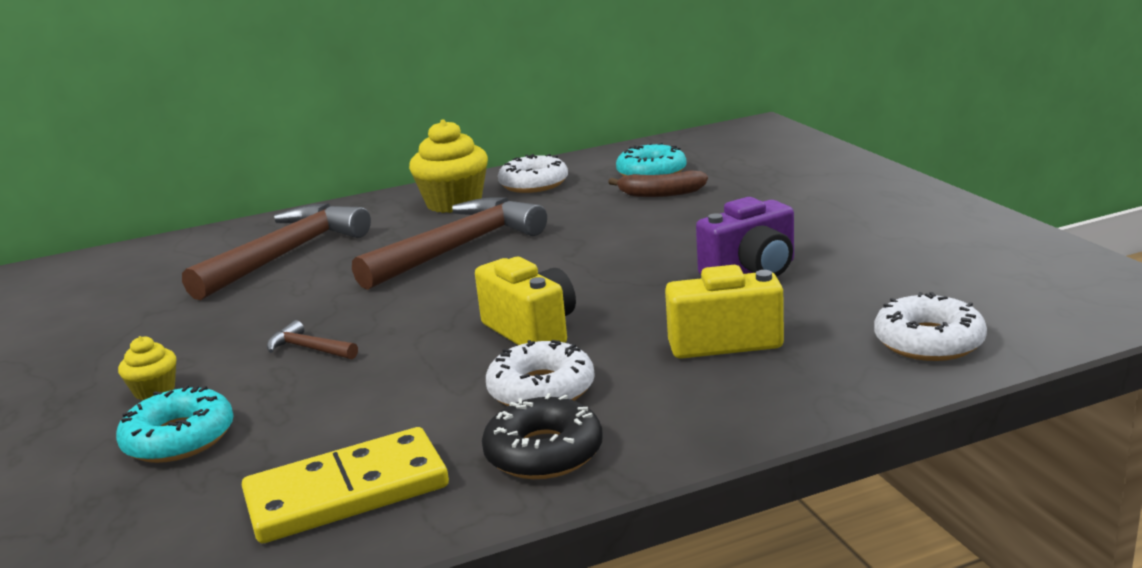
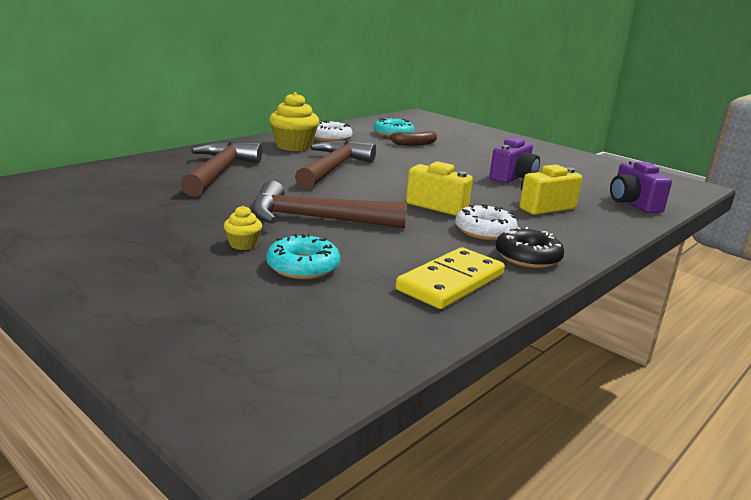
camera: 30 degrees left, 0 degrees up
(309, 349) = (316, 219): brown hammer -> brown hammer, size x2.39
(928, 341) = (633, 204): white donut -> purple camera

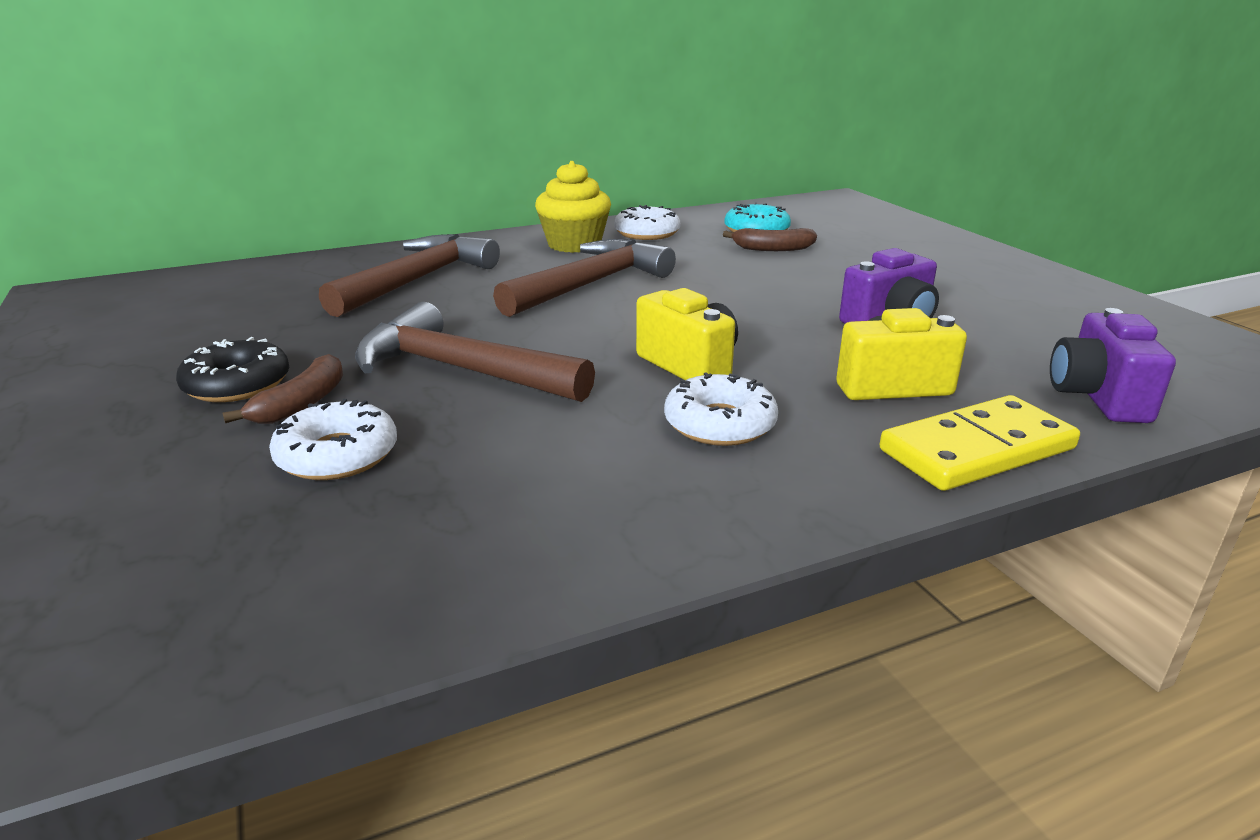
camera: 25 degrees right, 5 degrees up
(243, 244) = (302, 403): yellow cupcake -> brown banana
(303, 267) = (337, 455): turquoise donut -> white donut
(450, 282) = (539, 523): yellow domino -> yellow domino (976, 449)
(527, 257) = (745, 490): black donut -> black donut (237, 384)

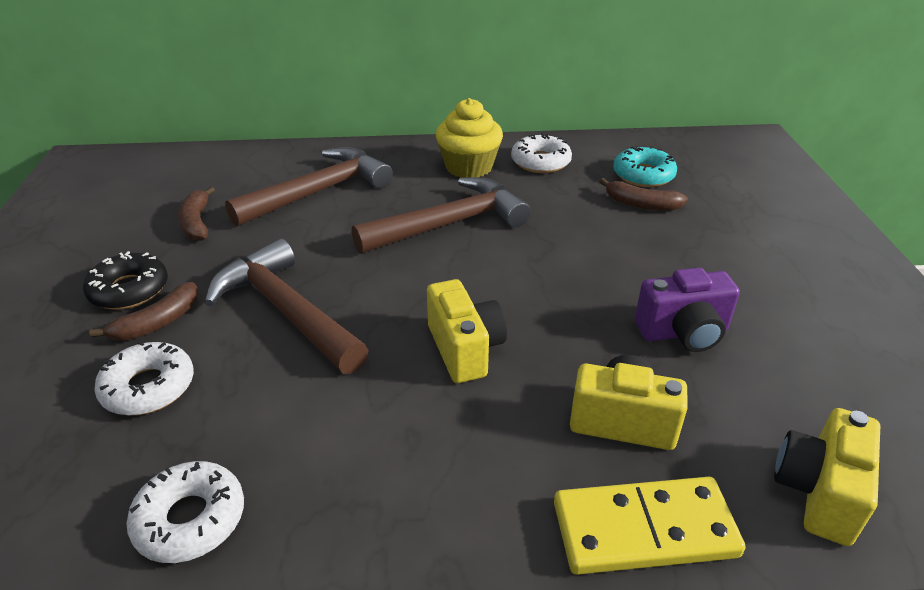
camera: 20 degrees right, 10 degrees up
(282, 321) = (197, 223): none -> brown banana
(719, 424) = (442, 430): white donut -> white donut (190, 519)
(1097, 397) = (818, 492): purple camera -> yellow camera

